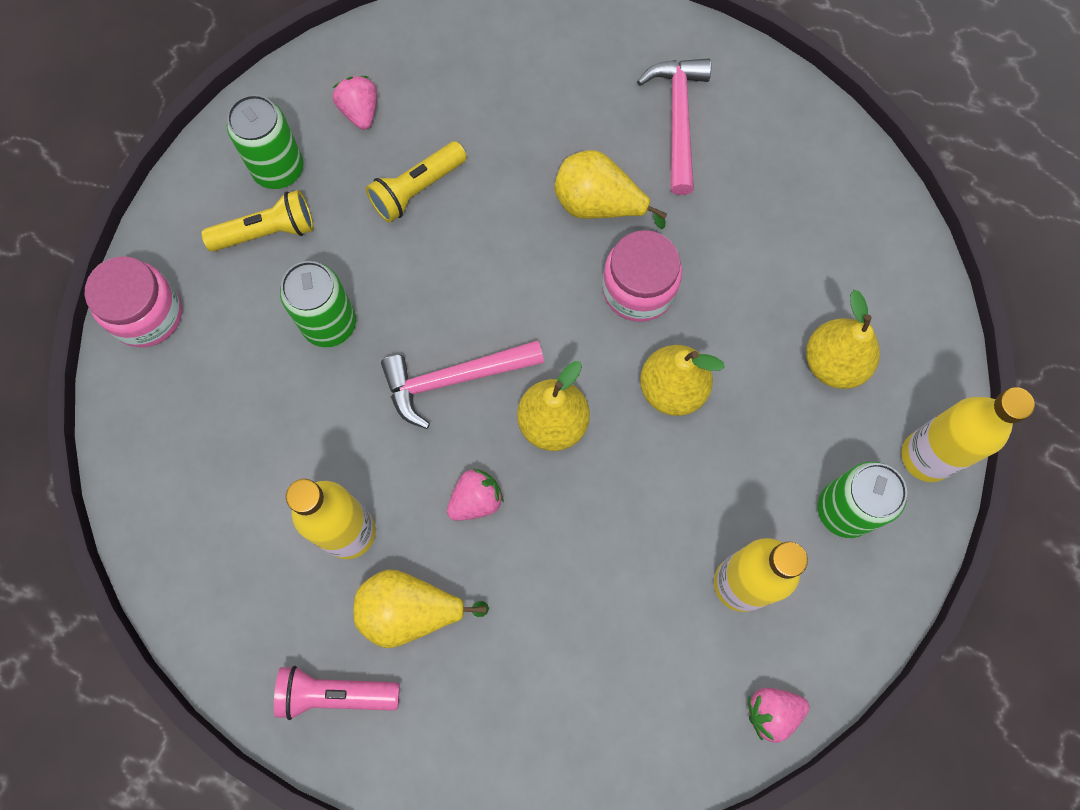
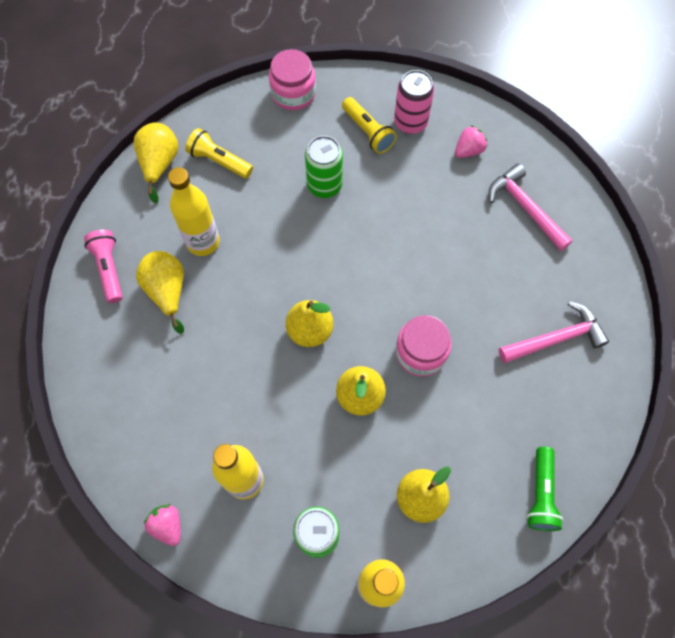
camera: 70 degrees right, 5 degrees down
(278, 169) = (410, 122): green can -> pink can
(417, 189) = (431, 200): yellow flashlight -> yellow flashlight (219, 161)
(454, 379) = (316, 265): pink hammer -> pink hammer (525, 208)
(476, 500) = (245, 303): pink strawberry -> none
(599, 205) = (469, 309): yellow pear -> yellow pear (159, 164)
(870, 220) = (541, 494): none -> green flashlight

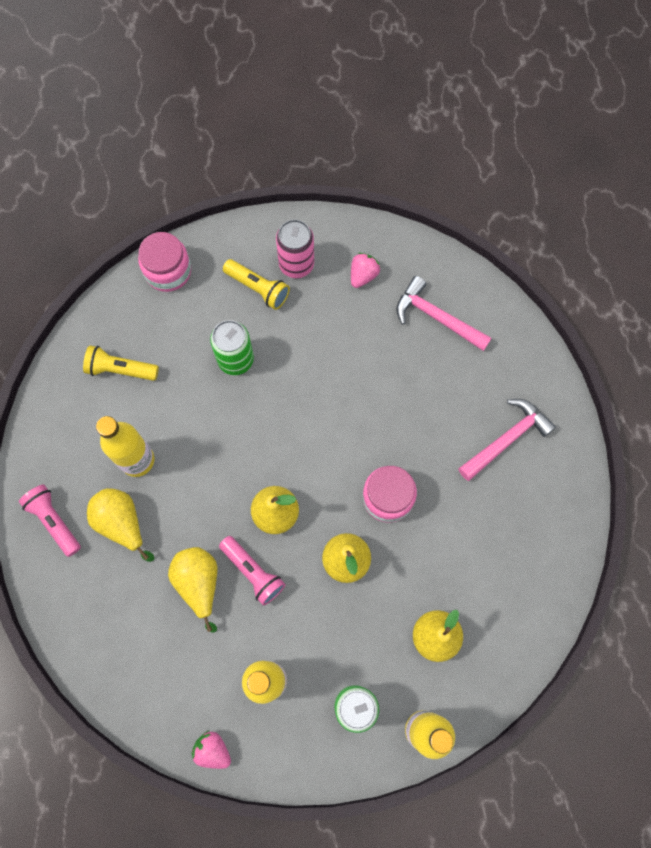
camera: 20 degrees left, 5 degrees up
(159, 164) = (61, 393): yellow pear -> yellow pear (199, 583)
(269, 376) = (253, 572): none -> pink flashlight
(541, 494) = (540, 592): green flashlight -> none

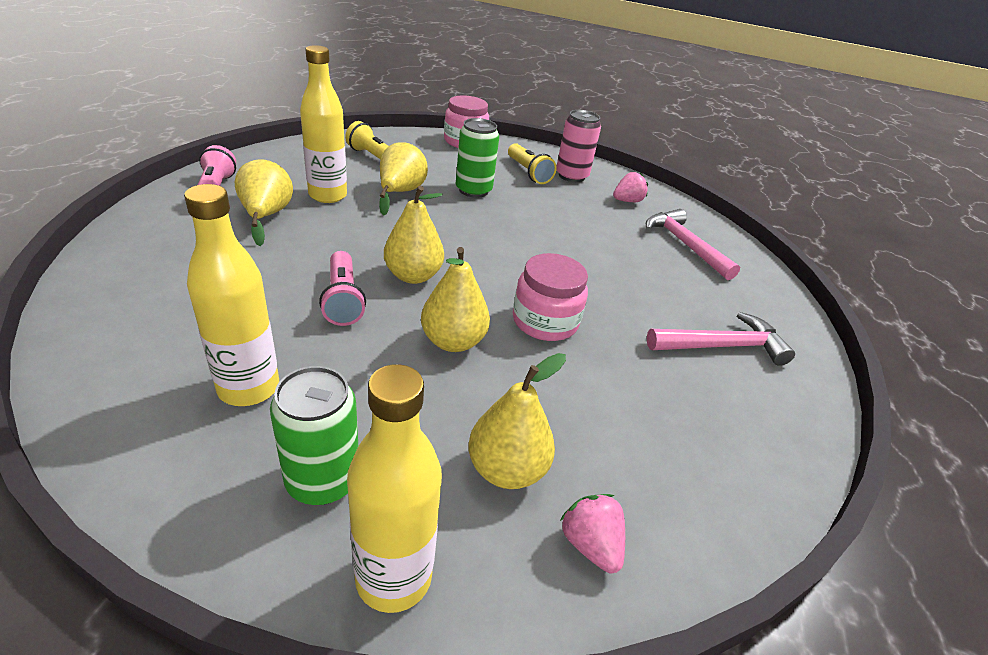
camera: 25 degrees right, 35 degrees down
(199, 583) = (280, 279): yellow pear -> yellow pear (400, 193)
(212, 750) = (96, 412): pink strawberry -> pink strawberry (590, 544)

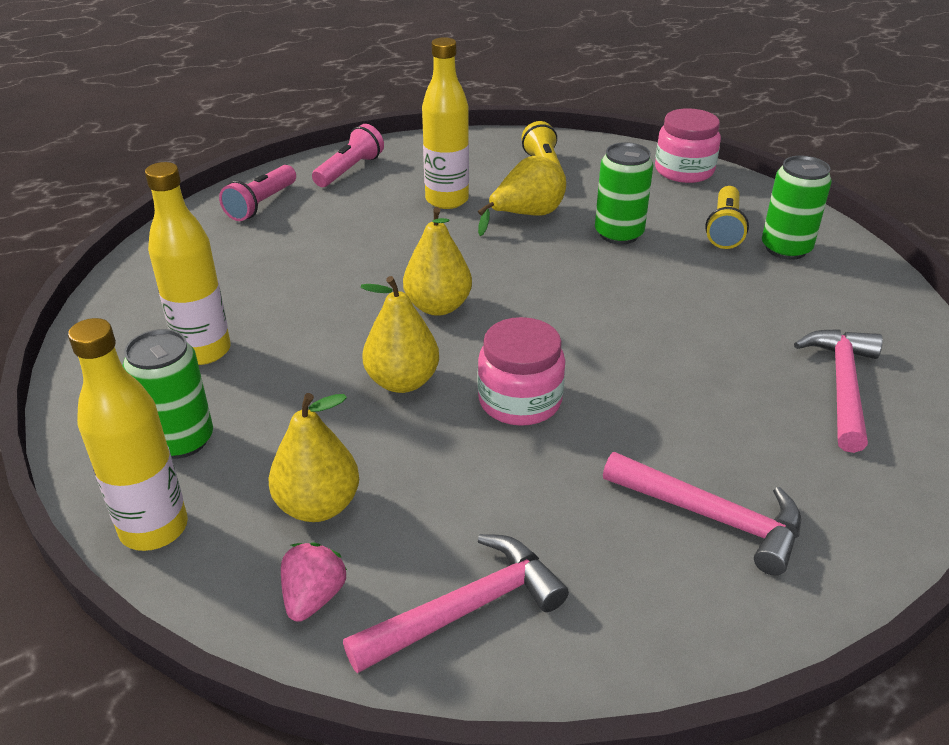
camera: 45 degrees right, 0 degrees up
(266, 216) = (367, 207): yellow pear -> none
(343, 299) = (349, 306): pink flashlight -> pink flashlight (261, 204)
(571, 176) = (786, 248): pink can -> green can
(627, 201) = (830, 303): pink strawberry -> none
(685, 484) = (465, 609): none -> pink hammer

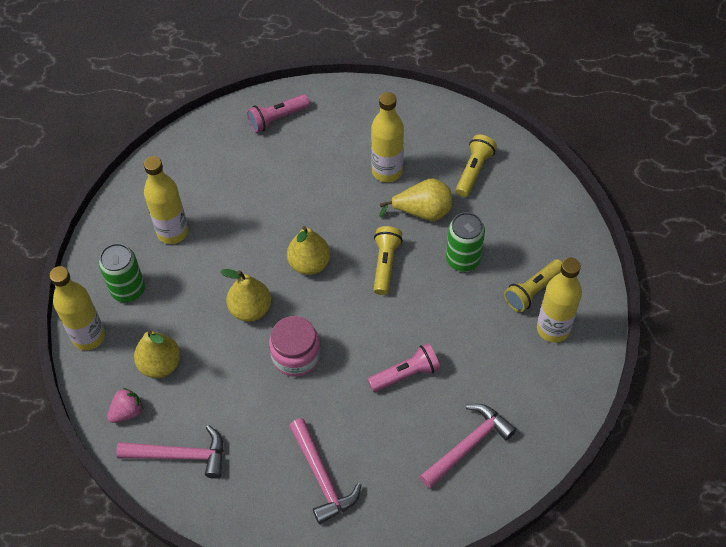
camera: 35 degrees right, 20 degrees up
(349, 170) = (351, 109): pink flashlight -> pink flashlight (406, 374)
(535, 271) = (385, 264): none -> yellow flashlight
(684, 170) = (565, 221): pink jar -> none
(786, 248) = (553, 329): green can -> yellow bottle

